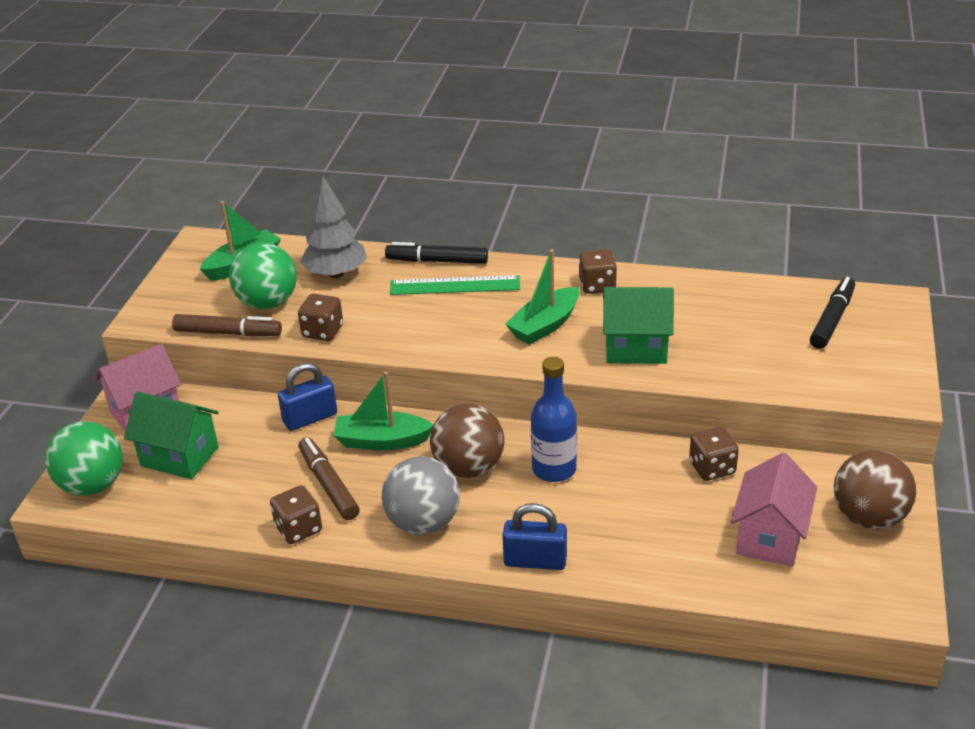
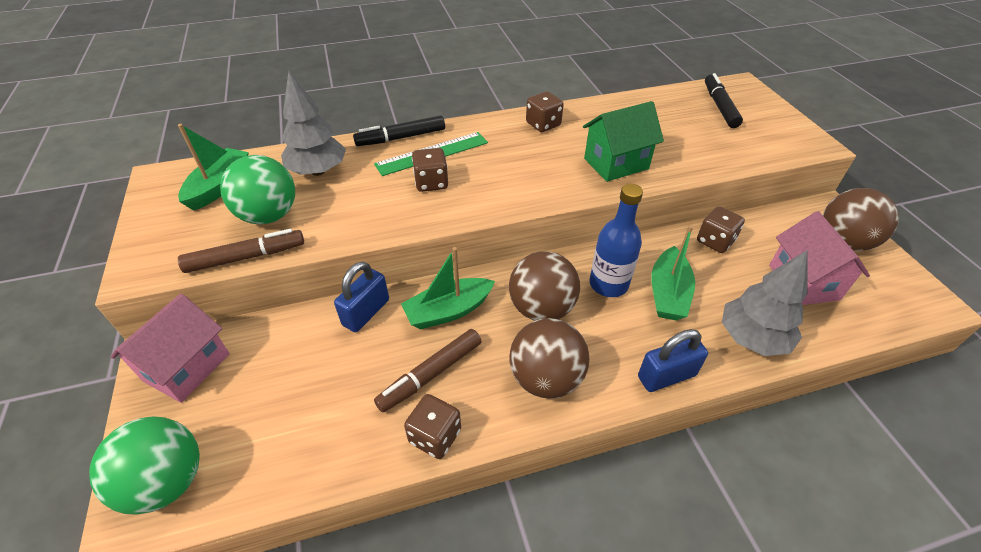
camera: 30 degrees left, 10 degrees up
(179, 456) = (255, 404): green house -> none
(322, 331) = (343, 227): brown dice -> brown dice (431, 183)
(328, 485) = (431, 374): brown marker -> brown marker turned 75 degrees counterclockwise
(423, 523) = (546, 378): grey ball -> brown ball
(545, 325) = (532, 165): green boat -> green boat (668, 293)
(654, 563) = (752, 338): none -> grey tree

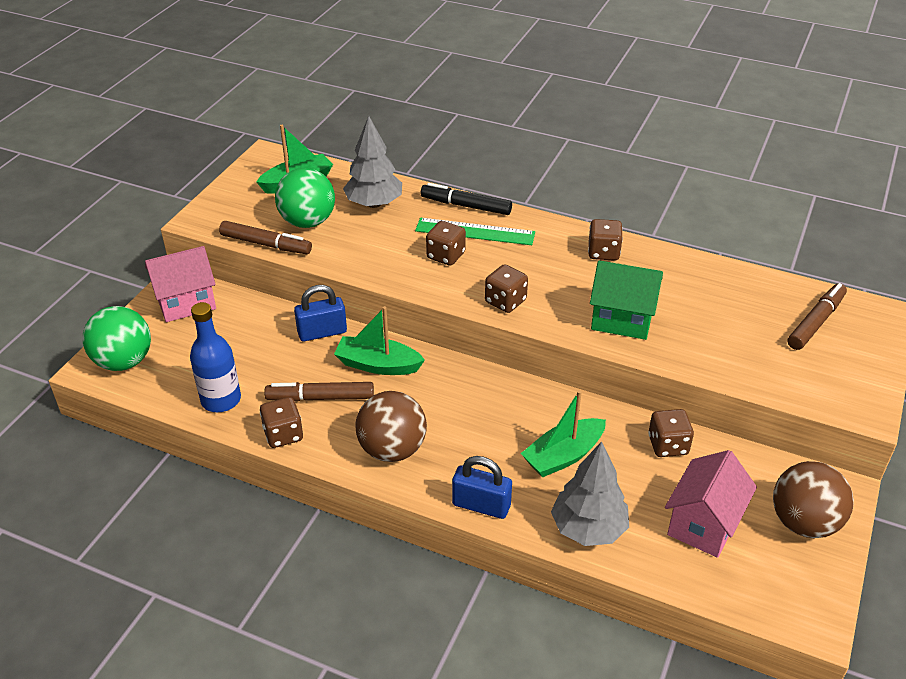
camera: 40 degrees right, 5 degrees down
(521, 194) = (505, 301): none -> brown dice
(541, 308) = (447, 404): brown ball -> none
(608, 284) = (522, 420): blue bottle -> blue bottle (221, 400)
(719, 106) = (815, 322): black marker -> brown marker

